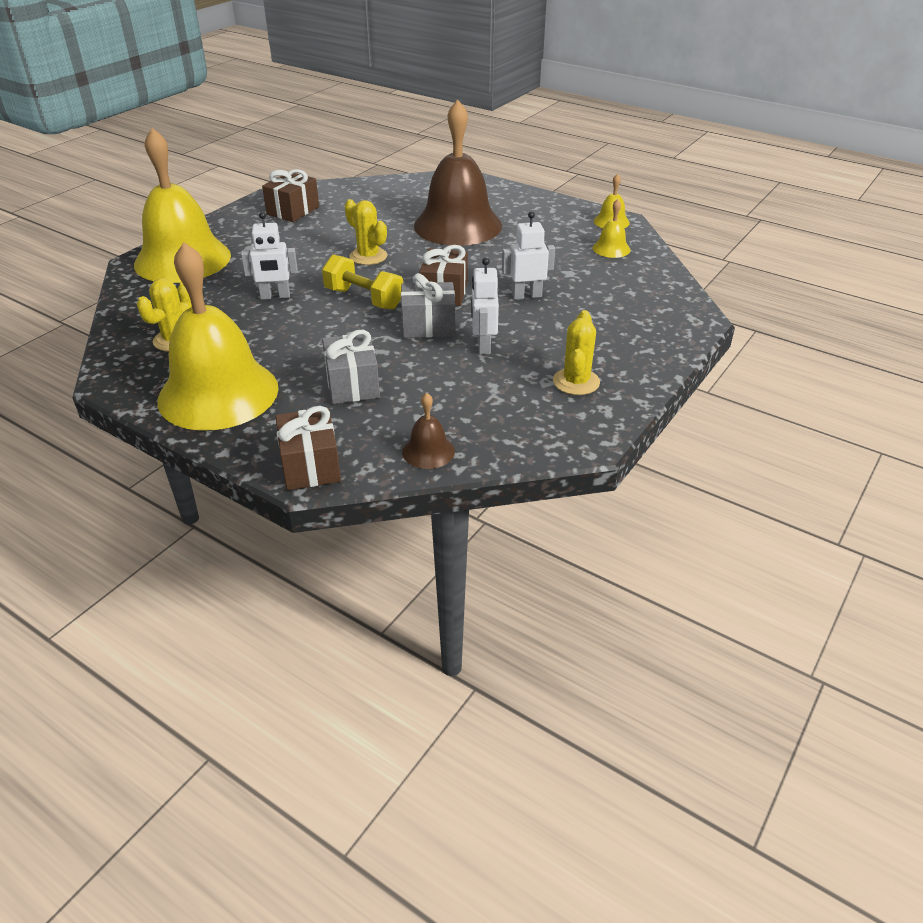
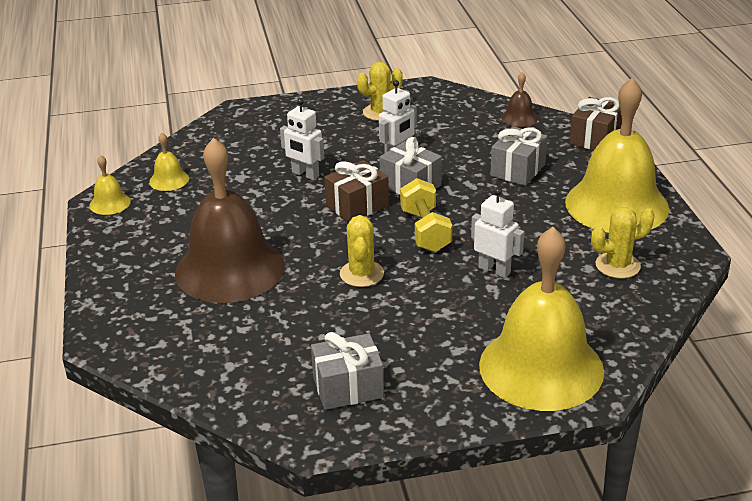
camera: 135 degrees left, 5 degrees down
(293, 210) = (348, 387): brown gift -> grey gift

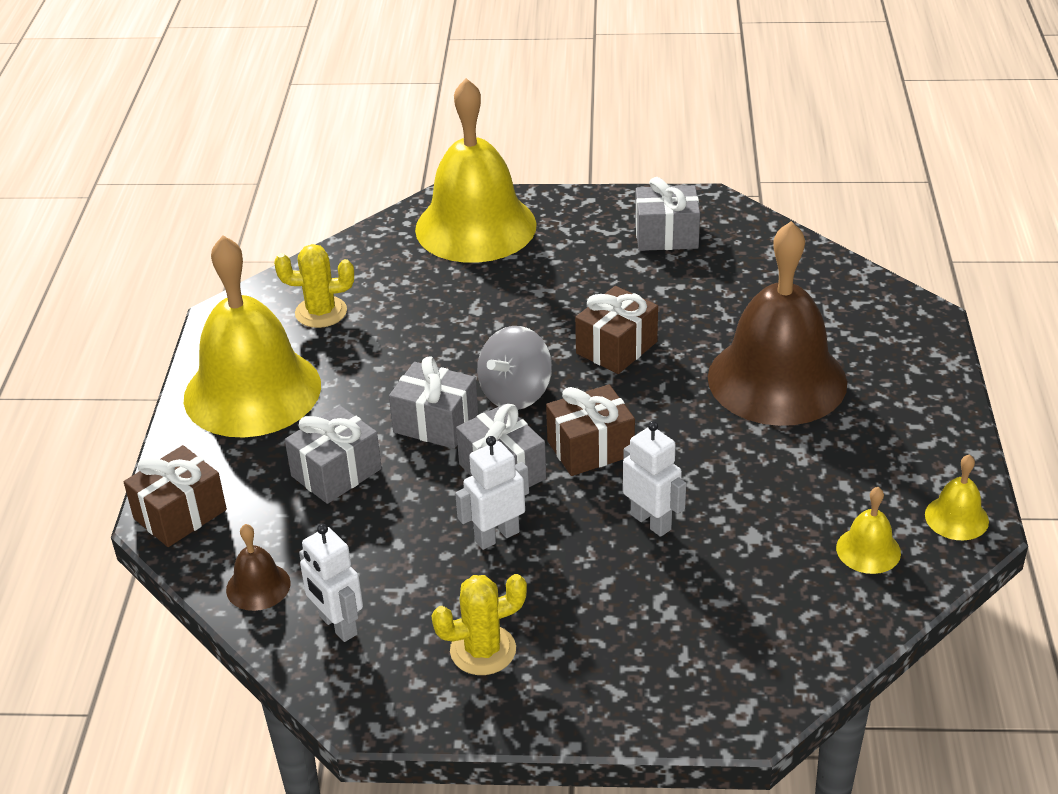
camera: 165 degrees left, 5 degrees up
(361, 274) = (616, 347): yellow cactus -> brown gift
(425, 231) = (516, 393): yellow dumbbell -> grey spinning top
(471, 205) = (436, 423): none -> grey gift
(494, 270) = (461, 328): white robot -> white robot (337, 625)

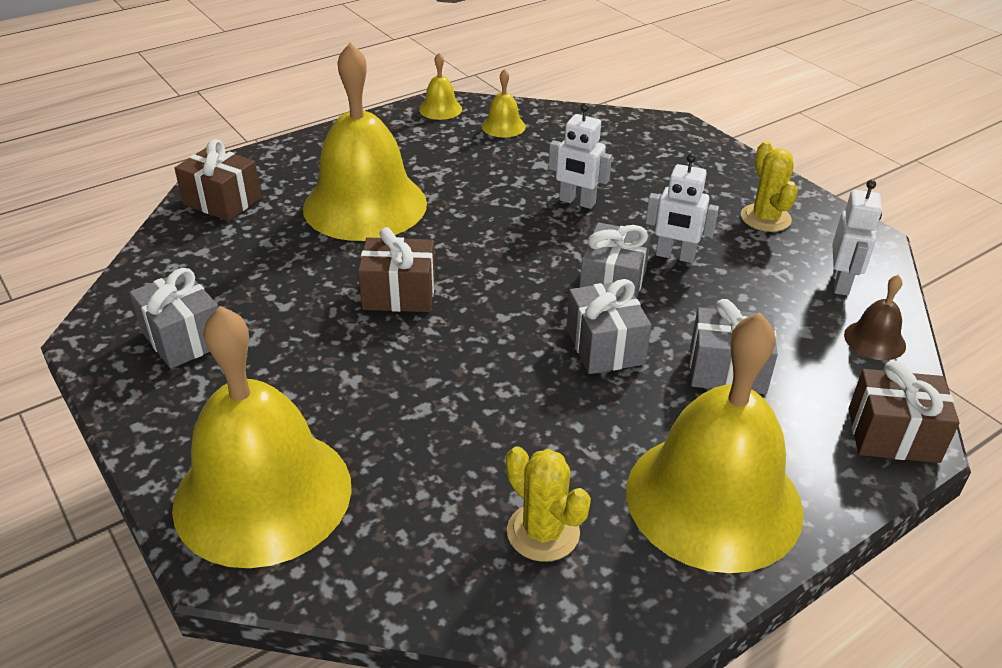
camera: 130 degrees left, 0 degrees up
(483, 650) = (765, 218): yellow cactus -> yellow cactus turned 45 degrees clockwise
(516, 393) = (518, 320): grey spinning top -> none
(590, 448) = (538, 255): brown gift -> brown gift (222, 201)
(651, 522) = (577, 202): white robot -> white robot turned 75 degrees counterclockwise
(777, 379) = (365, 205): brown bell -> yellow bell

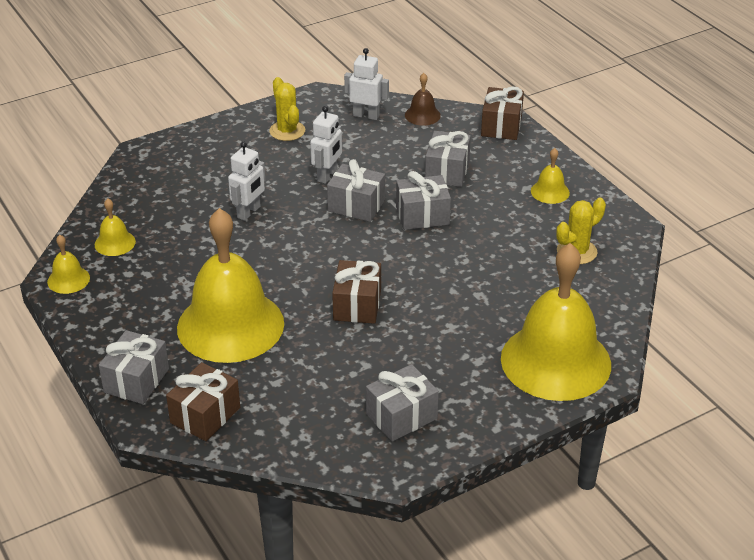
camera: 85 degrees left, 0 degrees up
(283, 159) = (136, 380): none -> grey gift
(713, 499) = (550, 192): yellow bell -> yellow bell, size x0.41
(765, 218) = (287, 131): yellow cactus -> yellow cactus turned 75 degrees clockwise

